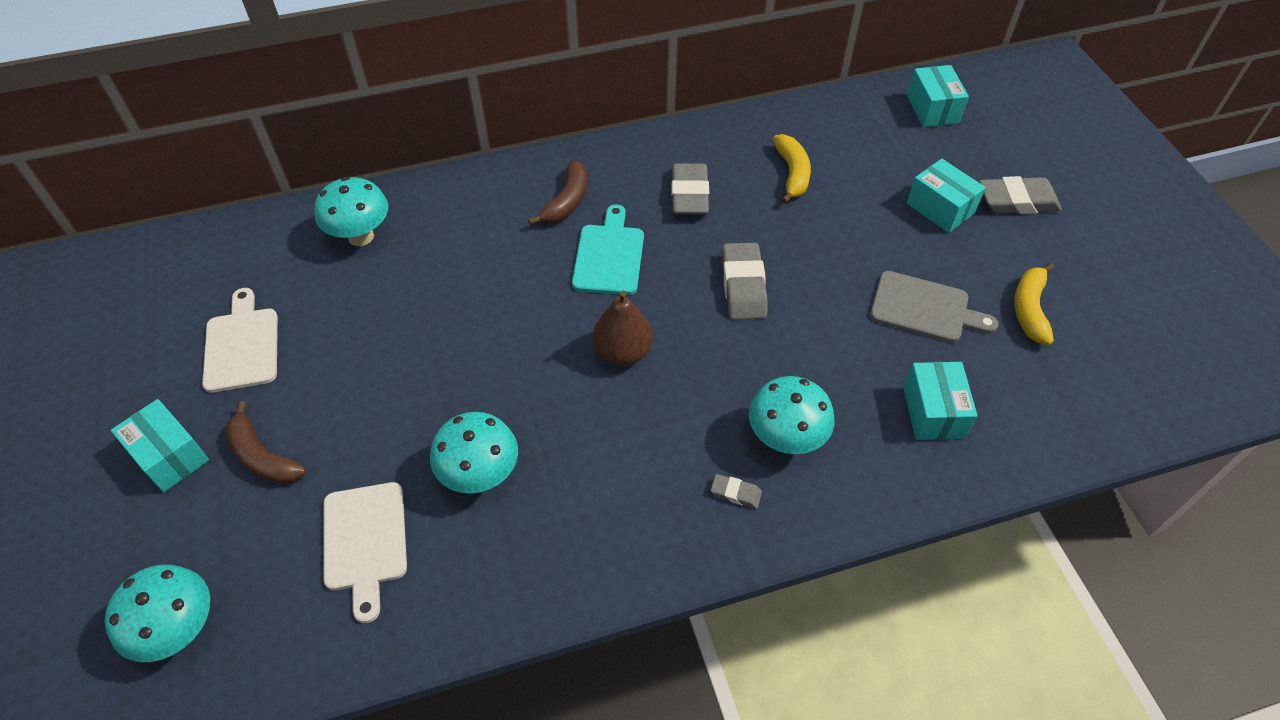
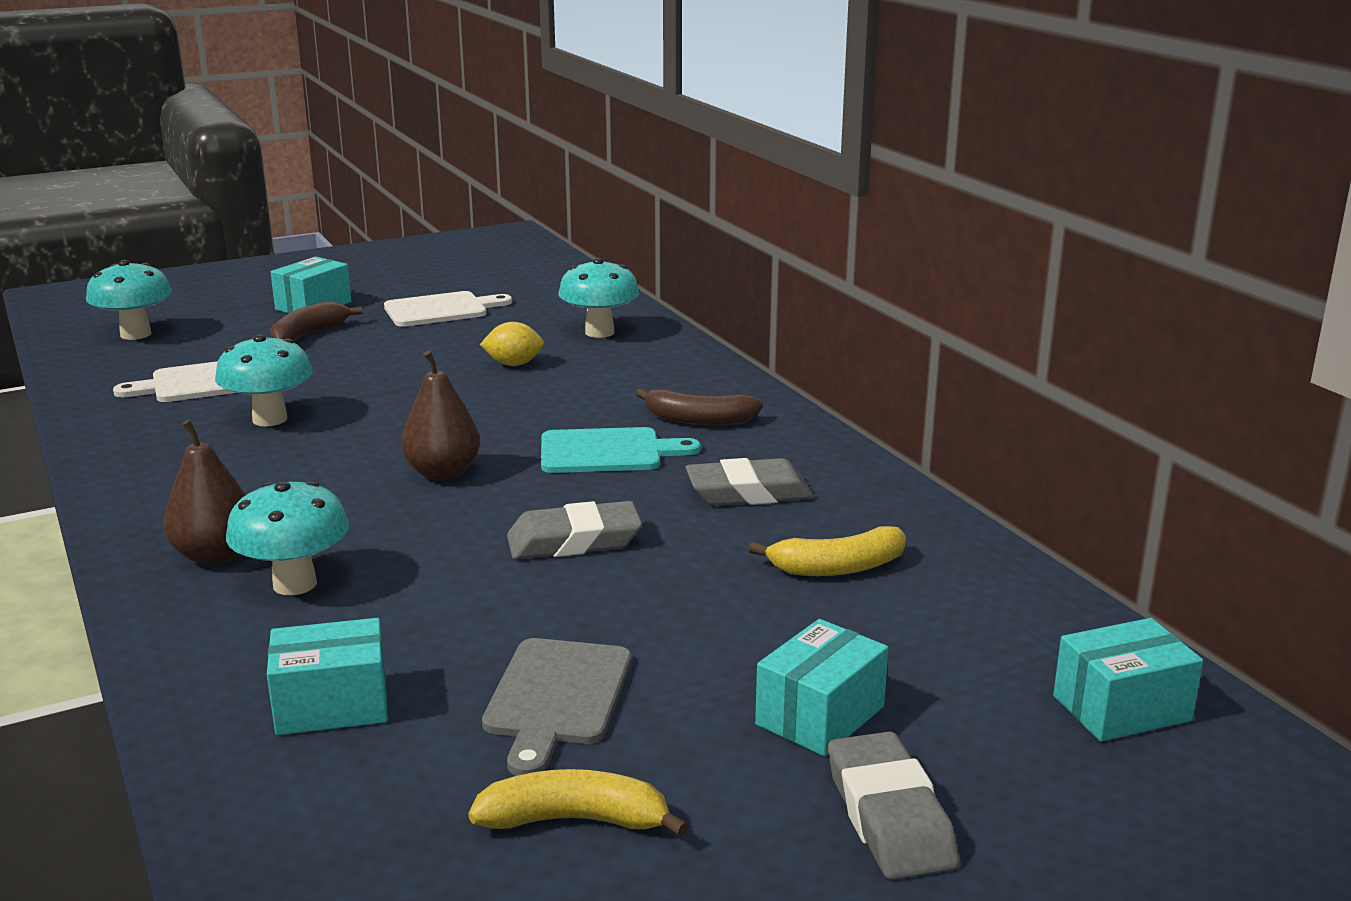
camera: 80 degrees right, 30 degrees down
(413, 298) = (513, 364): none -> yellow lemon
(736, 493) = (214, 555): grey eraser -> brown pear

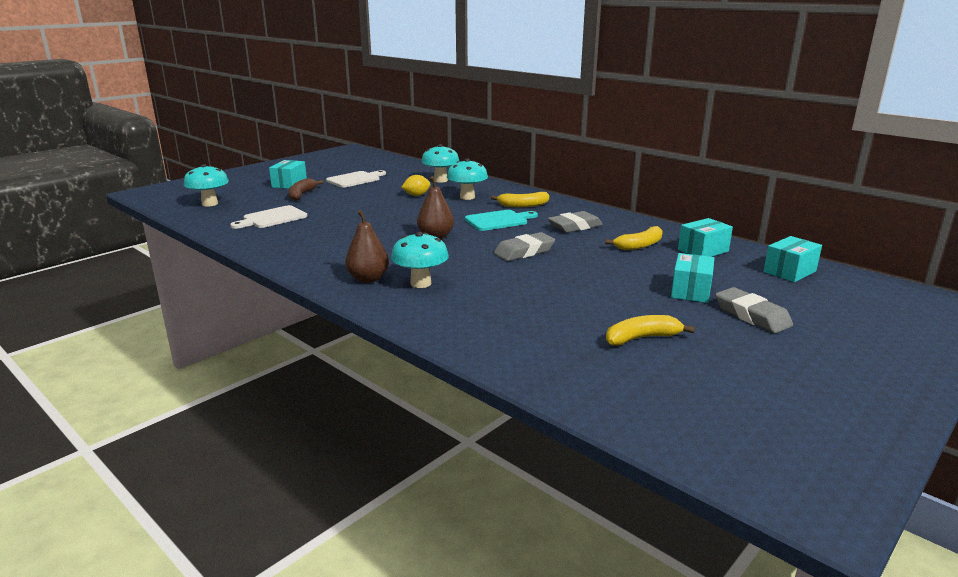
camera: 20 degrees left, 0 degrees up
(270, 419) = (326, 227): turquoise mushroom -> turquoise mushroom (467, 197)
(332, 705) = (494, 320): turquoise box -> turquoise box (703, 250)
(556, 697) = (584, 302): grey cutting board -> none
(698, 420) = (523, 205): brown banana -> yellow banana

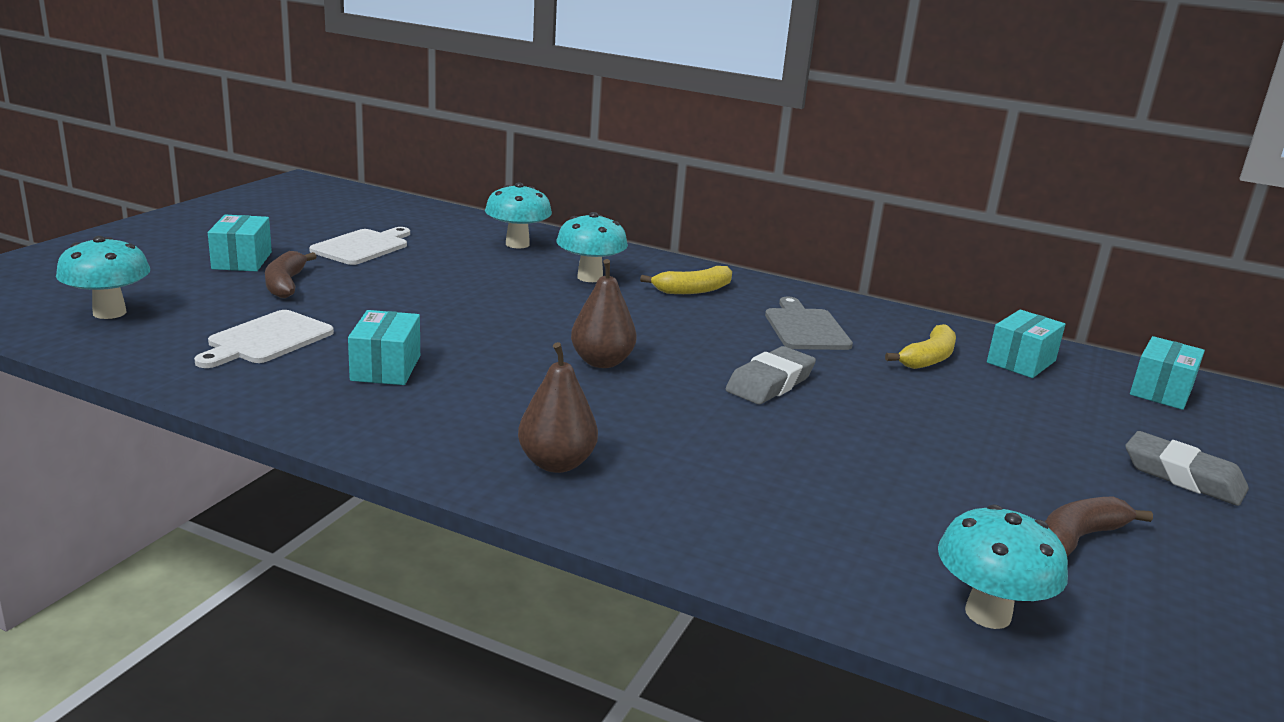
camera: 20 degrees left, 0 degrees up
(416, 195) = (500, 277): yellow lemon -> none
(421, 283) = (656, 464): turquoise mushroom -> turquoise mushroom (988, 614)
(499, 220) = (679, 322): turquoise cutting board -> none
(574, 226) = (805, 328): grey eraser -> grey cutting board
(642, 338) = (1078, 538): yellow banana -> brown banana
(690, 291) = (1068, 439): turquoise box -> turquoise box (385, 368)

